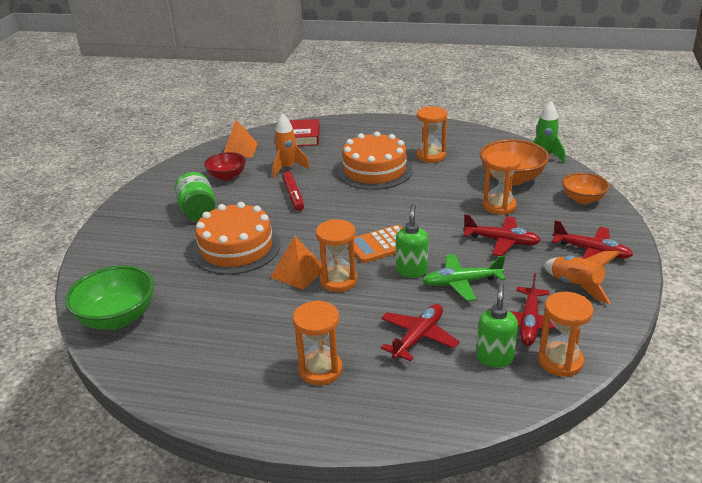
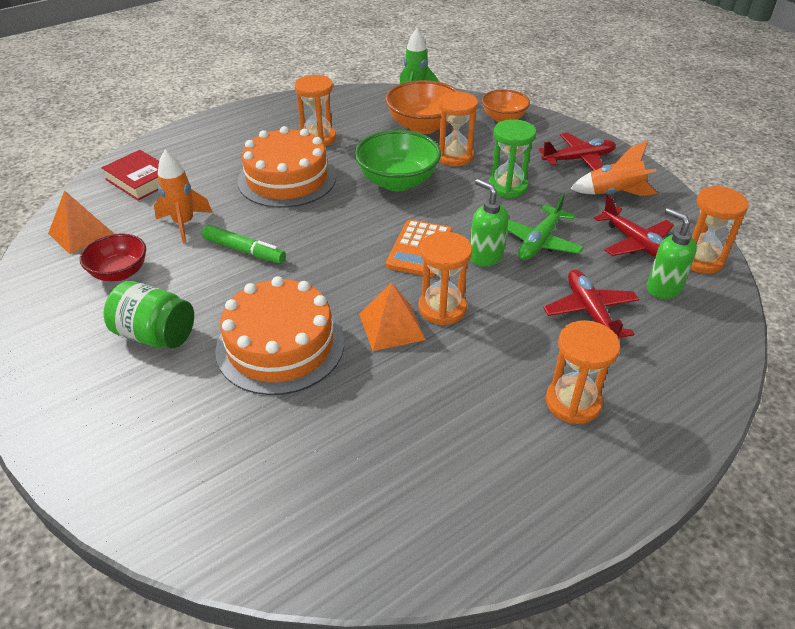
camera: 50 degrees left, 10 degrees up
(117, 318) = (280, 527): green bowl -> green bowl (397, 182)
(293, 195) = (244, 250): red marker -> green marker
(502, 241) = (507, 187): red plane -> green hourglass

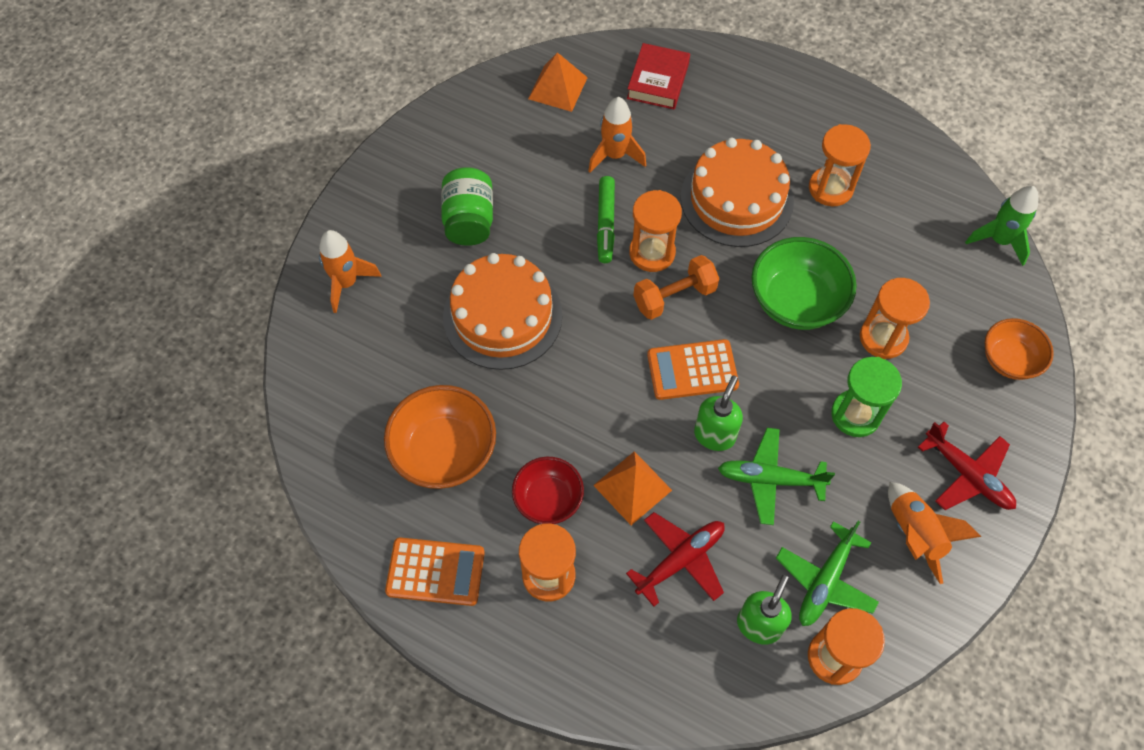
camera: 65 degrees right, 20 degrees up
(120, 272) = (525, 149): red bowl -> red bowl (548, 499)
(134, 461) = (346, 283): none -> orange rocket
(346, 236) = (674, 297): none -> orange dumbbell
(391, 326) = (569, 391): orange pyramid -> orange pyramid (632, 487)
(423, 126) = (927, 280): orange bowl -> orange bowl (444, 452)
(442, 308) = (615, 424): orange hourglass -> orange hourglass (652, 253)
(534, 494) = (435, 572): none -> orange calculator
(636, 244) = (825, 581): red plane -> green plane

